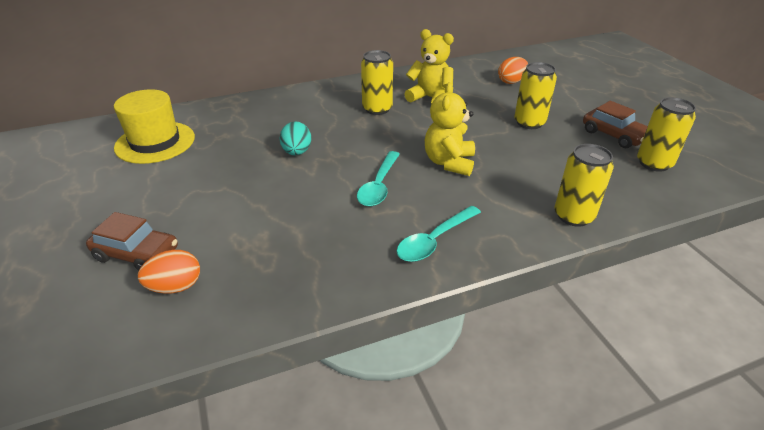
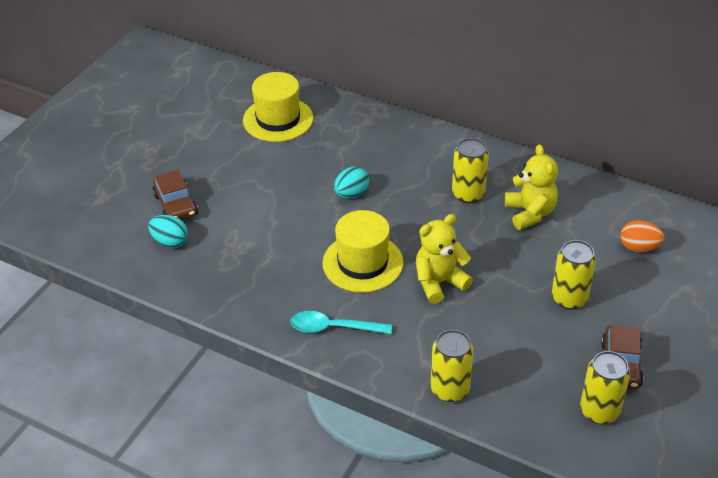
camera: 50 degrees right, 5 degrees up
(175, 286) = (170, 242): orange egg -> turquoise egg
(379, 185) = (362, 263): turquoise spoon -> yellow hat

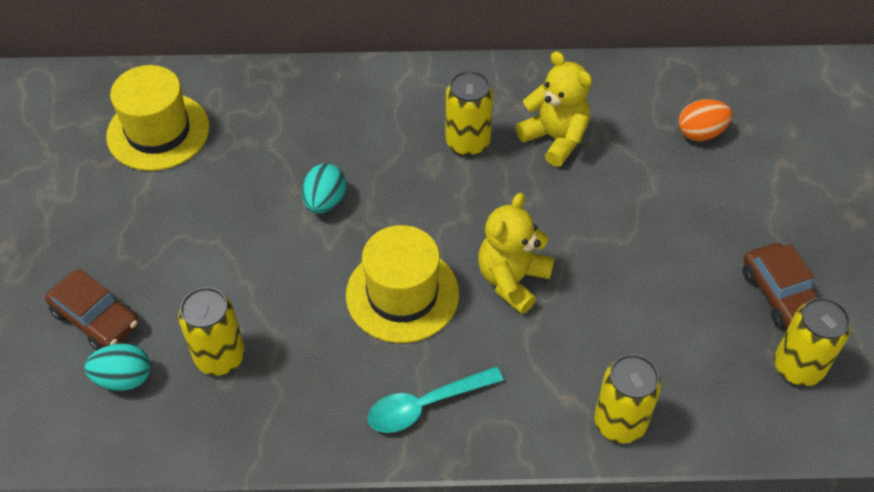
camera: 30 degrees left, 10 degrees up
(569, 298) = (671, 233): yellow can -> yellow can (220, 357)

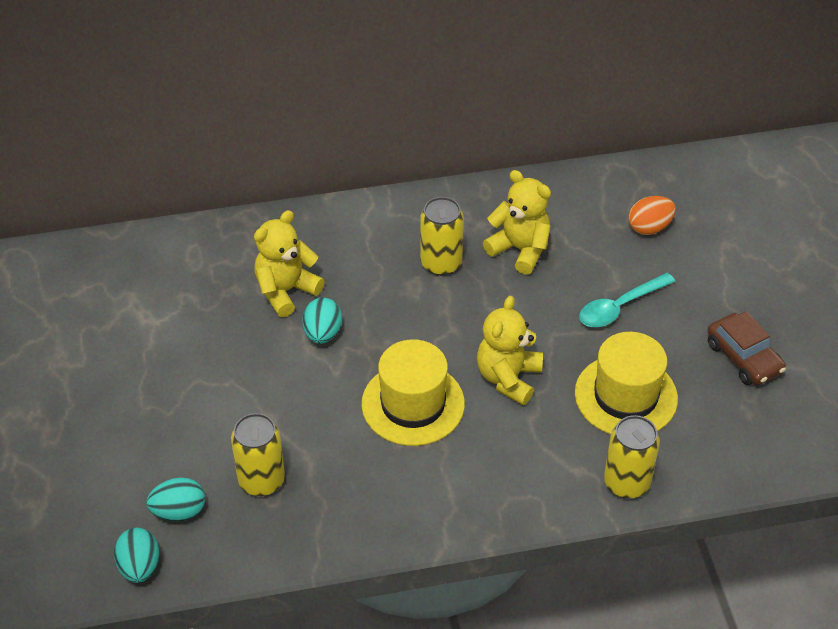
camera: 10 degrees left, 5 degrees down
(66, 435) = (140, 566): none -> turquoise egg
(96, 318) = (138, 464): brown car -> none
(158, 131) = (148, 291): yellow hat -> yellow hat (626, 396)
(298, 150) = (286, 291): none -> yellow teddy bear
(426, 405) = (456, 493): turquoise spoon -> turquoise spoon (620, 307)
(798, 367) = (769, 415): yellow can -> none

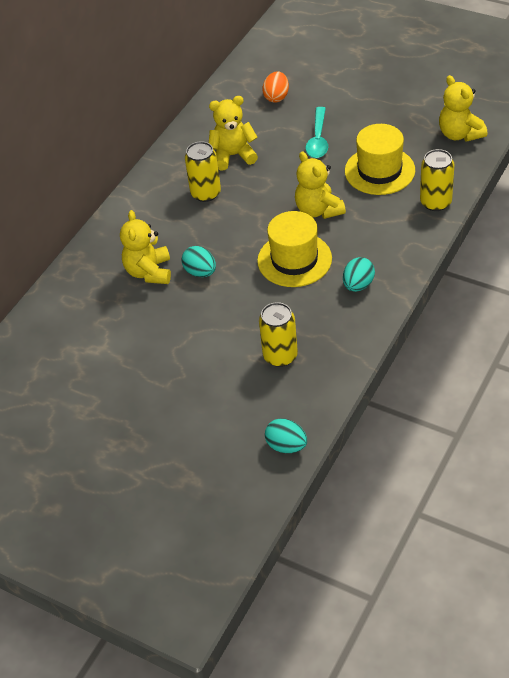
camera: 45 degrees left, 0 degrees up
(179, 511) = (264, 406): turquoise egg -> turquoise egg (358, 285)
(743, 357) = (401, 113): brown car -> none
(766, 437) = (459, 134): none -> yellow teddy bear

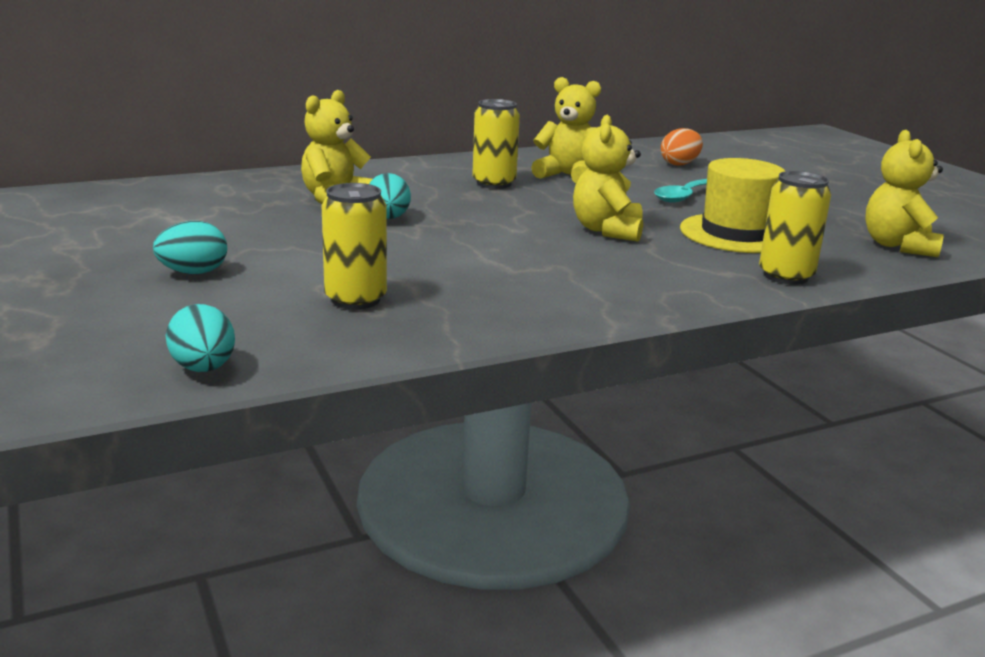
camera: 30 degrees right, 25 degrees down
(294, 260) = (513, 248): yellow hat -> none
(358, 285) = (564, 292): turquoise egg -> turquoise egg (193, 272)

